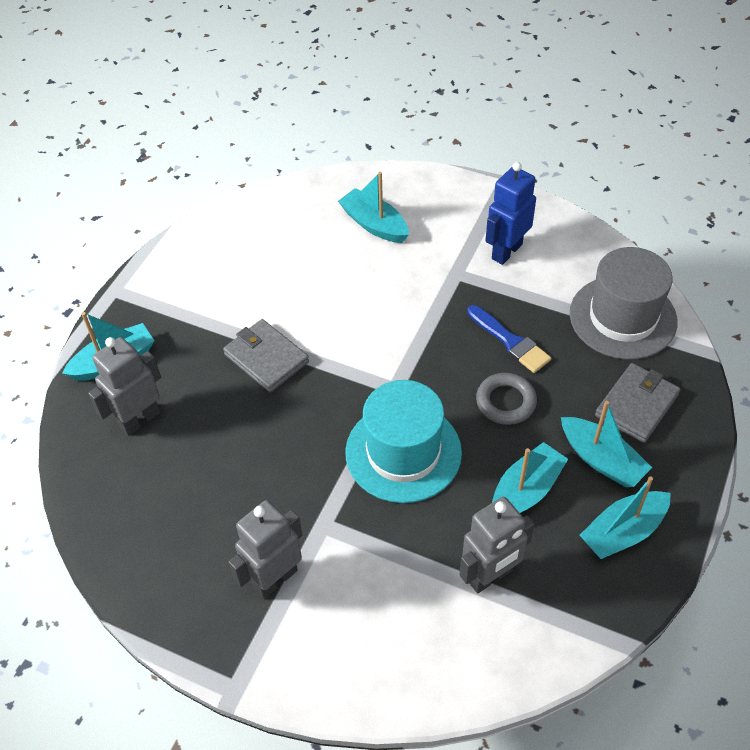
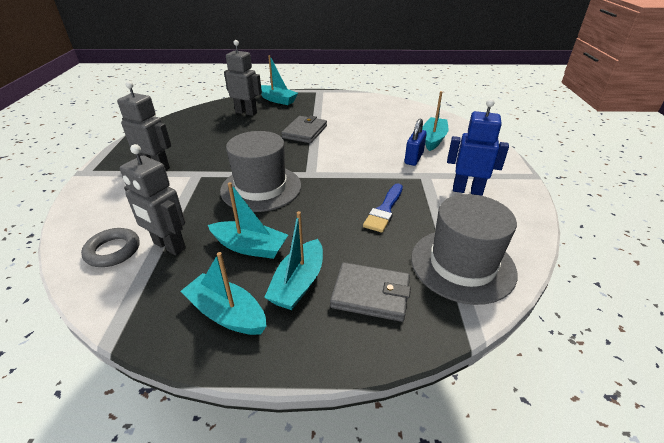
camera: 65 degrees right, 15 degrees down
(403, 452) = (261, 188): turquoise hat -> grey hat
(412, 266) = (413, 158): none -> blue padlock
(505, 402) = (327, 220): grey ring -> grey ring (113, 251)

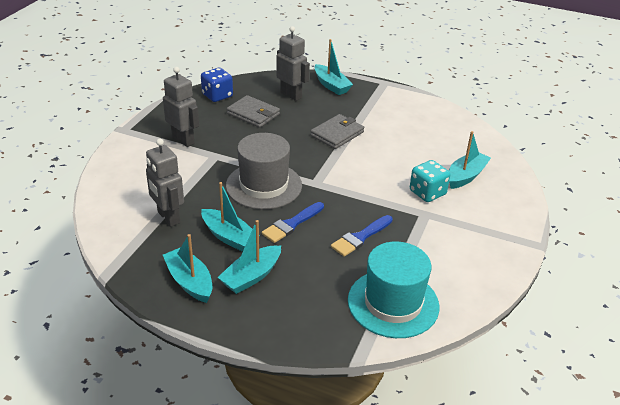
camera: 20 degrees right, 0 degrees up
(113, 251) = (126, 209): grey ring -> none
(176, 125) = (217, 96): none -> blue dice
(310, 216) = (291, 224): none -> blue brush
(370, 294) = (301, 301): grey wallet -> grey wallet (253, 114)
(413, 158) = (427, 193): blue padlock -> turquoise dice
(462, 264) = (393, 303): grey hat -> turquoise hat
(467, 190) = (454, 241): blue robot -> none

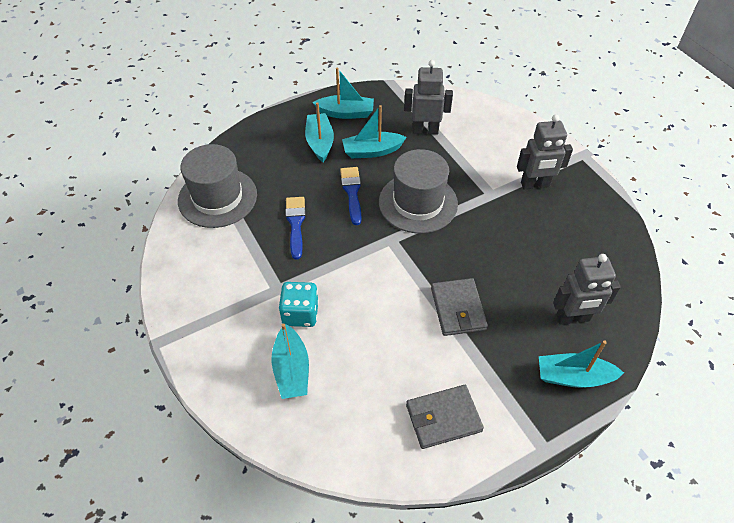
camera: 130 degrees right, 15 degrees up
(217, 96) = (612, 250): blue dice -> none
(253, 114) = (550, 260): grey wallet -> grey wallet (443, 418)
(393, 303) = (217, 197): turquoise hat -> grey hat

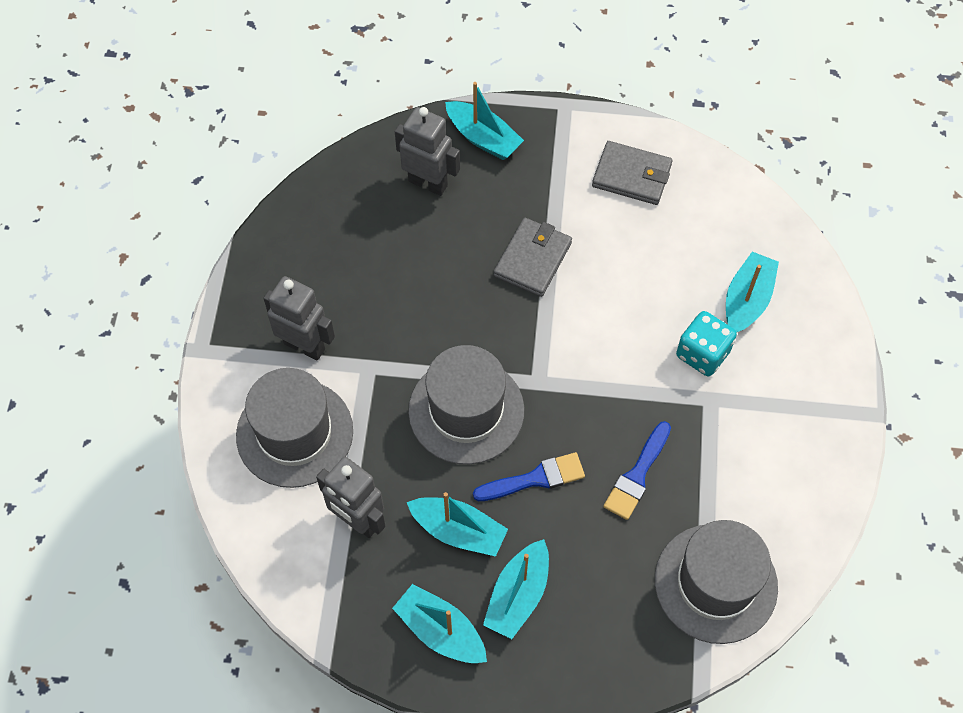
camera: 145 degrees left, 10 degrees up
(352, 192) = (535, 479): blue brush -> blue brush turned 135 degrees counterclockwise
(494, 146) = (294, 433): none -> grey hat

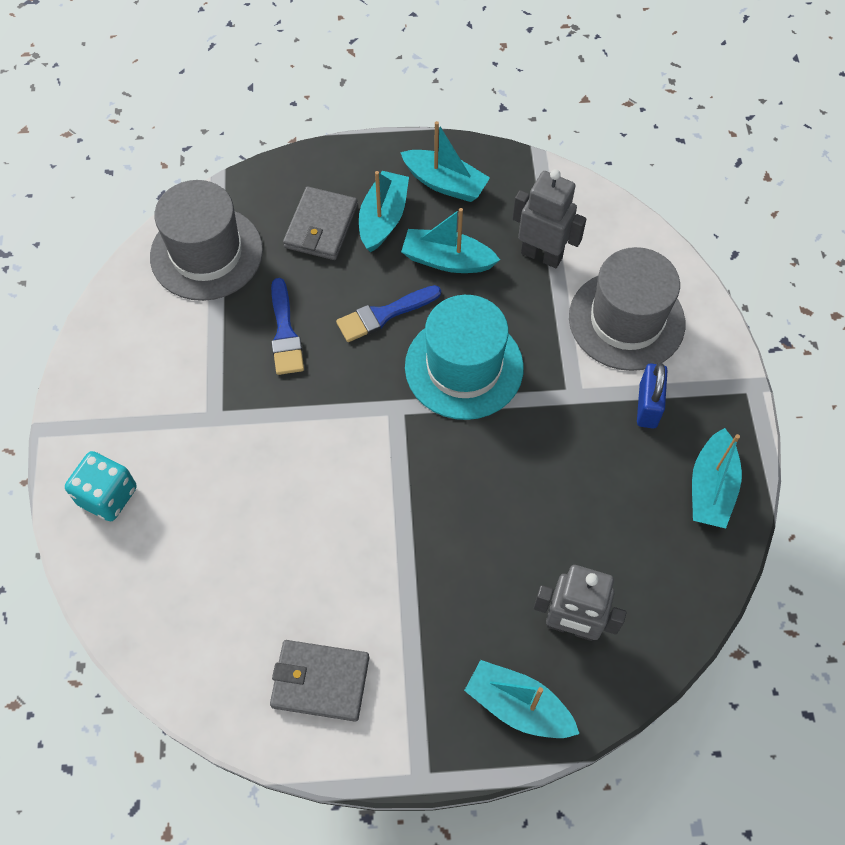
camera: 170 degrees right, 0 degrees up
(304, 346) = (647, 406): grey robot -> blue padlock
(466, 411) = (464, 367): grey hat -> turquoise hat
(532, 259) = (425, 545): grey wallet -> grey wallet (321, 226)
(637, 475) = (285, 333): blue brush -> blue brush turned 150 degrees clockwise
(702, 354) = (224, 464): turquoise dice -> turquoise dice (107, 496)
(747, 300) = (174, 535): turquoise boat -> turquoise boat (711, 488)

